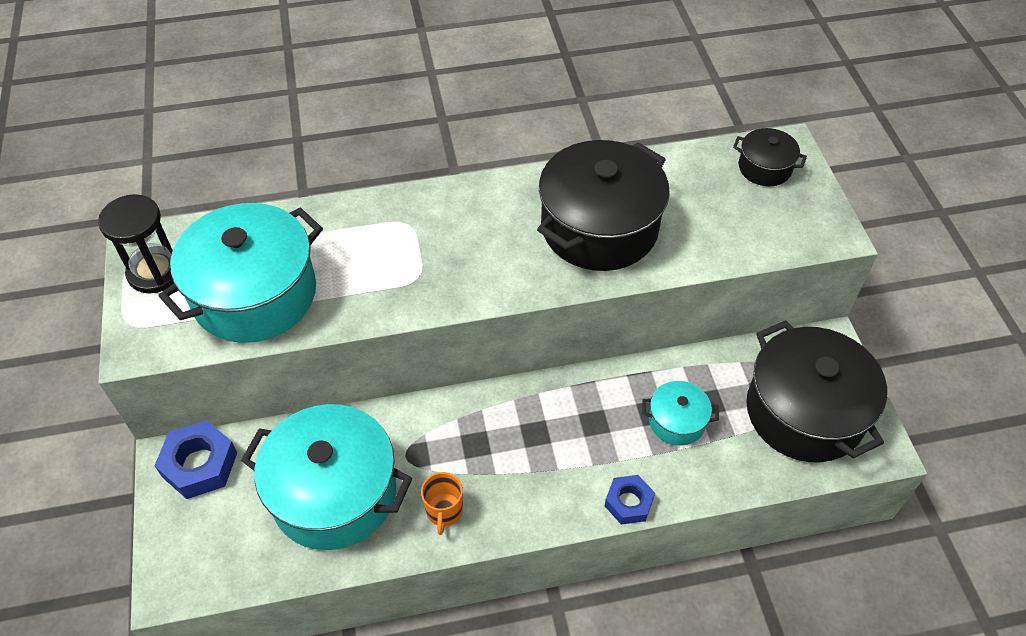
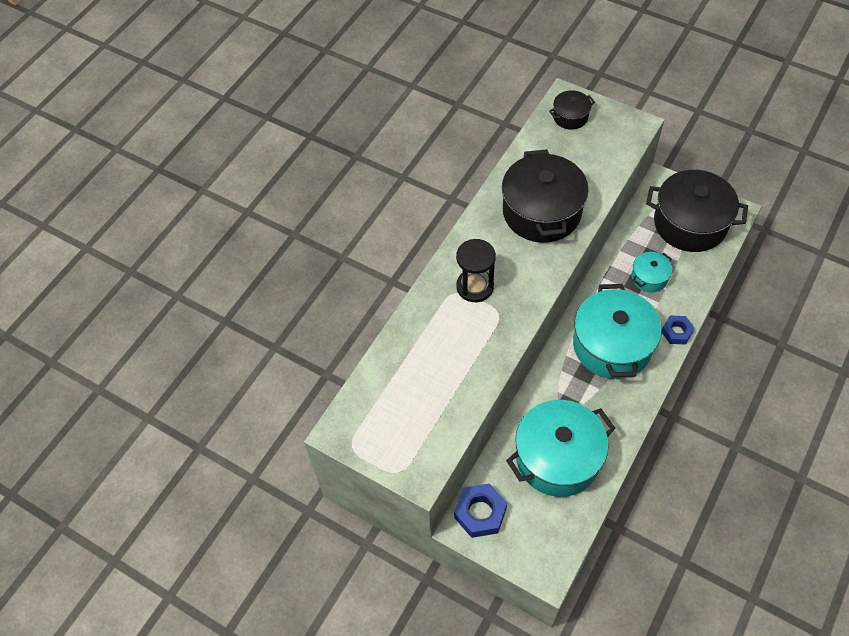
camera: 45 degrees left, 5 degrees up
(155, 272) = (370, 436): black hourglass -> black hourglass (475, 287)
(255, 294) = (436, 396): turquoise pot -> turquoise pot (612, 345)
(444, 511) = (613, 414): orange mug -> none

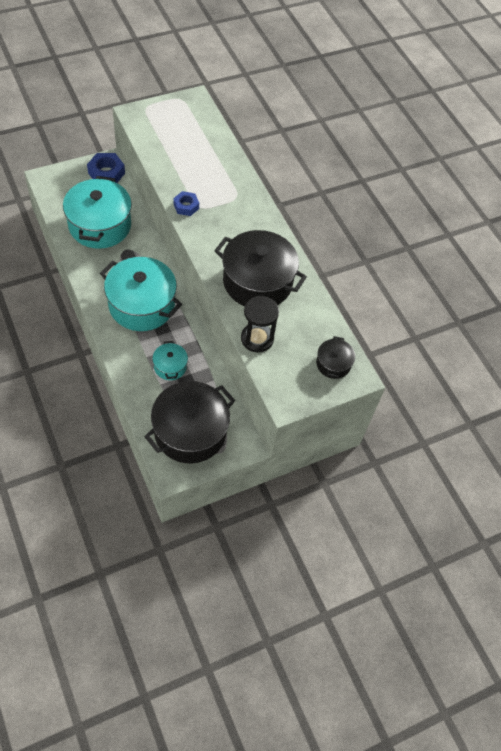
camera: 115 degrees right, 0 degrees up
(475, 287) = (231, 209): black hourglass -> black hourglass (257, 338)
(676, 332) = (115, 348): blue nut -> blue nut (186, 206)

